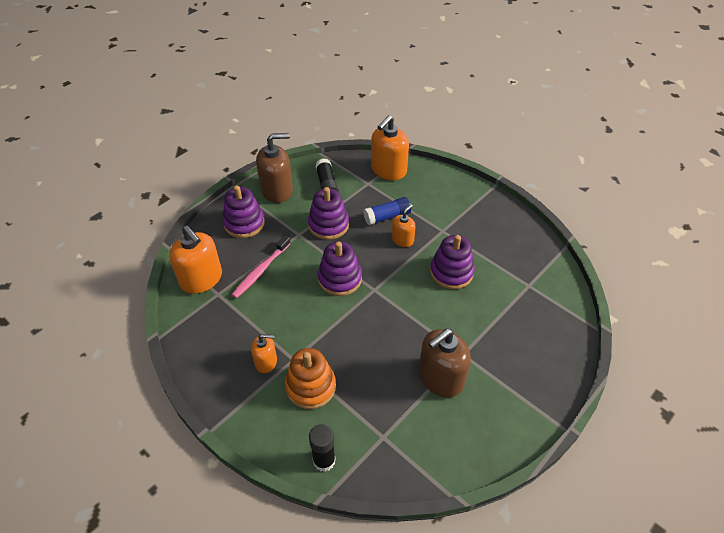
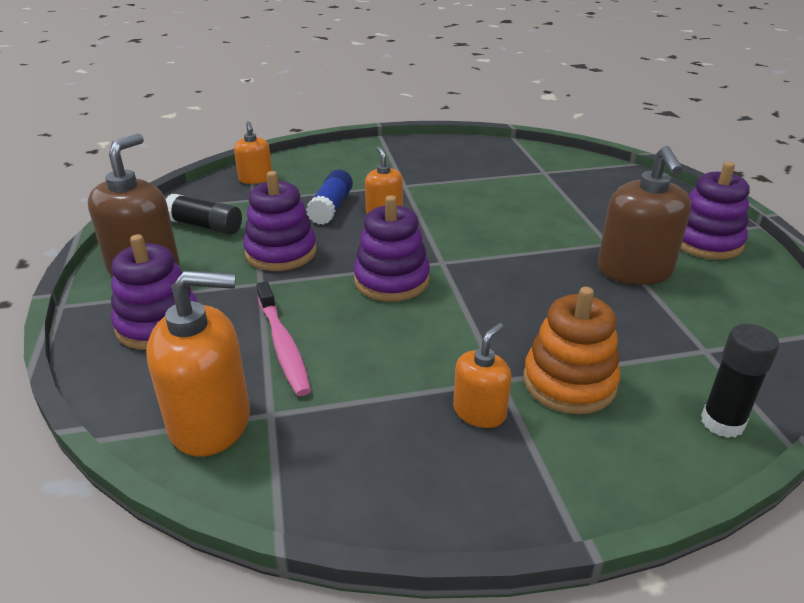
camera: 55 degrees left, 15 degrees down
(388, 170) = (255, 179): orange soap dispenser -> orange soap dispenser, size x0.56
(451, 272) = (476, 203): purple stacking toy -> purple stacking toy (706, 242)

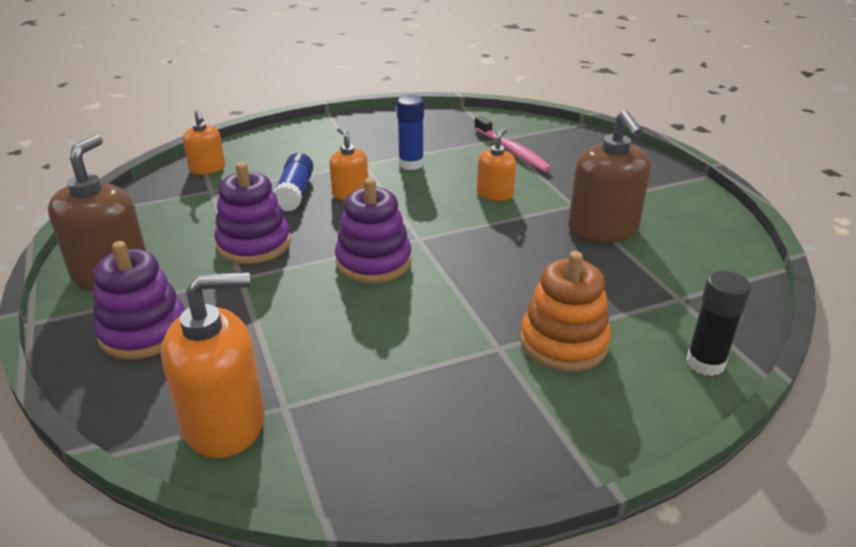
camera: 10 degrees left, 0 degrees up
(205, 226) = (166, 224): black glue stick -> none
(283, 345) = (280, 338): pink toothbrush -> pink toothbrush (512, 151)
(450, 189) = (411, 164): none -> blue glue stick
(479, 411) = (486, 380): orange soap dispenser -> orange soap dispenser (495, 194)
(706, 242) = (662, 196): purple stacking toy -> none

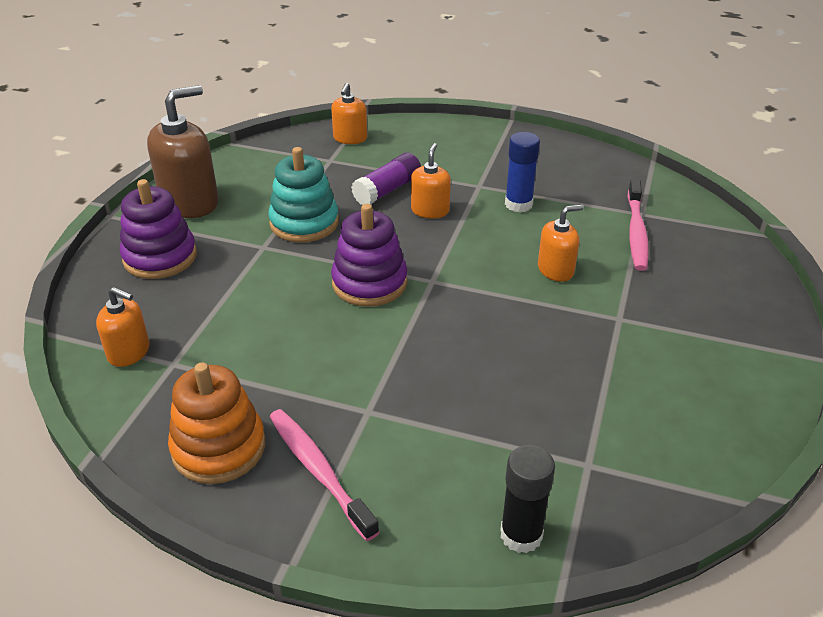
camera: 40 degrees right, 5 degrees up
(224, 423) = (129, 352): orange soap dispenser -> orange soap dispenser, size x0.56
(254, 244) = (304, 223): purple stacking toy -> turquoise stacking toy
(295, 193) = (387, 190): blue glue stick -> purple glue stick
(524, 409) = (319, 471): none -> pink toothbrush
(563, 342) = (424, 438): orange stacking toy -> orange stacking toy (219, 448)
(603, 229) = (612, 357): brown soap dispenser -> none

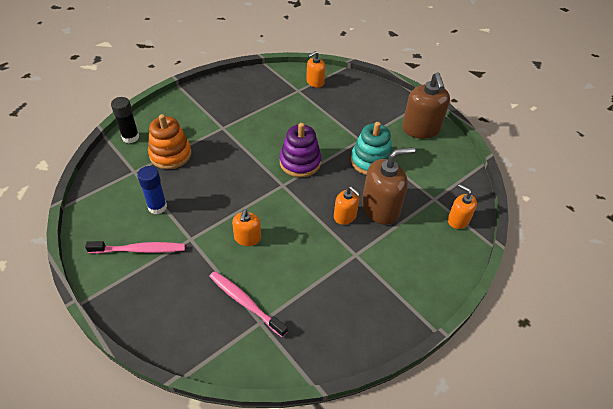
camera: 120 degrees right, 10 degrees up
(160, 257) = (376, 106): purple stacking toy -> none
(219, 448) = (243, 87): orange stacking toy -> orange stacking toy (170, 154)
(319, 471) = (208, 105): pink toothbrush -> pink toothbrush (139, 250)
(387, 190) = (380, 208): purple glue stick -> brown soap dispenser
(518, 204) = (320, 261): blue glue stick -> blue glue stick (157, 207)

